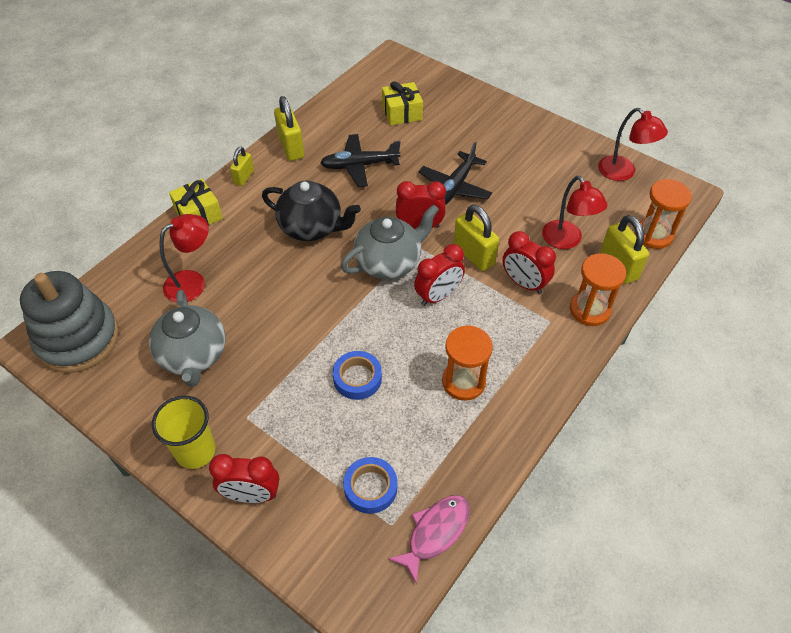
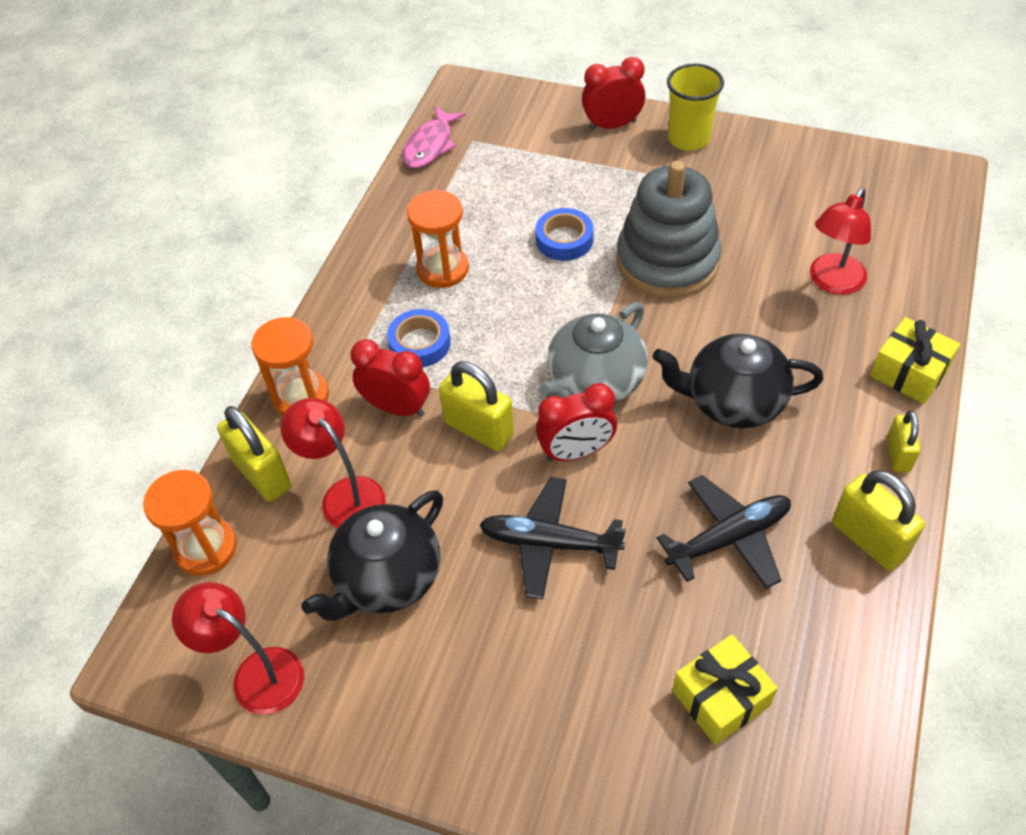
camera: 165 degrees right, 0 degrees up
(78, 339) = (901, 189): grey stacking toy -> grey stacking toy (667, 261)
(193, 356) = (760, 210): grey teapot -> none
(370, 488) = (504, 158): blue tape -> blue tape (420, 343)
(438, 296) = (508, 357): red clock -> none
(454, 187) = (549, 543): black plane -> black plane turned 90 degrees counterclockwise
(548, 194) = (386, 578): none -> black teapot

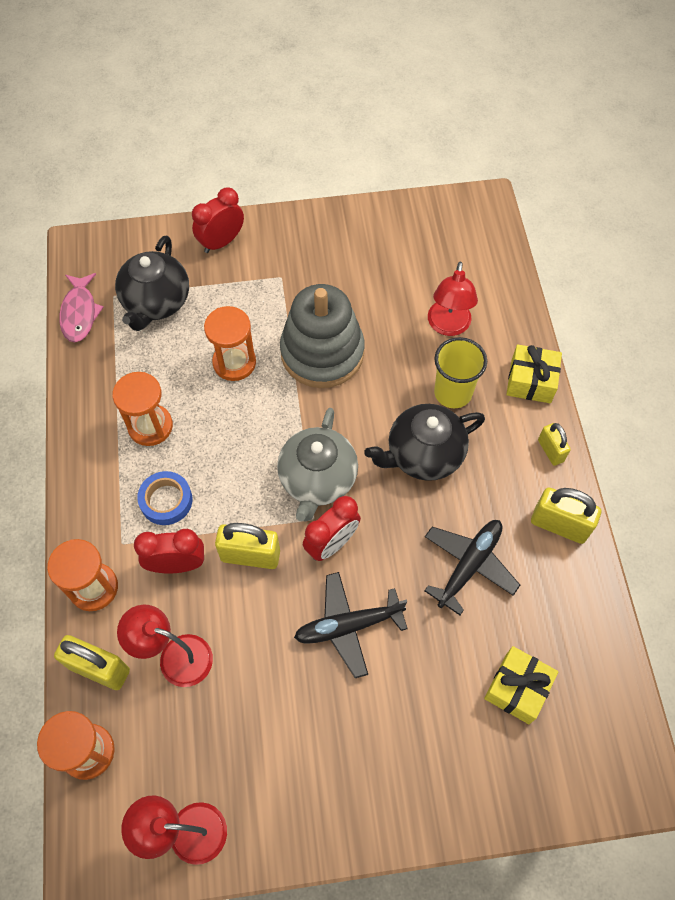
camera: 30 degrees left, 10 degrees up
(386, 578) = (244, 709): black teapot -> black teapot (156, 302)
(564, 239) = (234, 362): blue tape -> orange hourglass
(689, 139) = (287, 235): yellow cup -> yellow cup (453, 392)

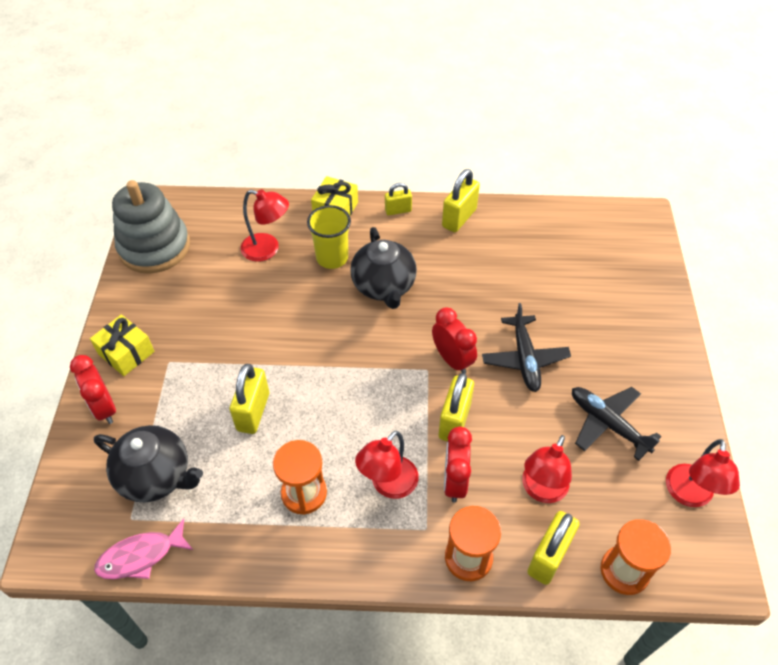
camera: 80 degrees left, 10 degrees down
(79, 313) = (140, 556): pink fish -> pink fish turned 150 degrees clockwise
(166, 500) = (388, 485): blue tape -> red lamp
(234, 362) = (253, 412): orange hourglass -> yellow padlock
(317, 480) = (391, 362): grey teapot -> none
(322, 353) = (265, 341): grey stacking toy -> grey stacking toy (154, 247)
(469, 565) = (483, 275): black plane -> black plane (607, 423)
(517, 688) = (579, 265): yellow gift -> yellow gift (126, 353)

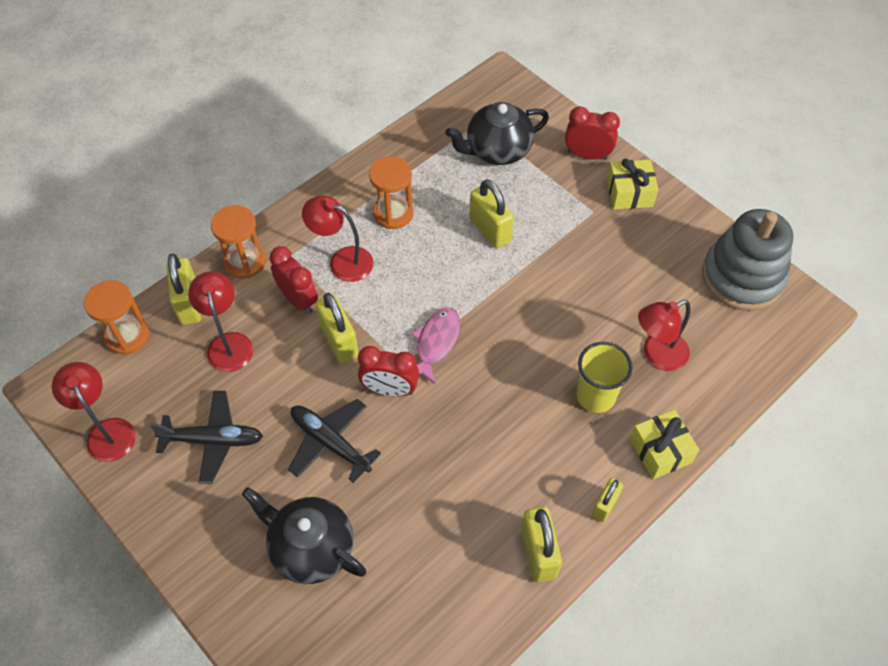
camera: 135 degrees right, 5 degrees up
(140, 556) = (447, 113): pink fish -> pink fish (436, 343)
(384, 286) = (519, 408): black teapot -> black teapot (311, 548)
(388, 485) = (342, 261): red lamp -> red lamp turned 60 degrees counterclockwise

